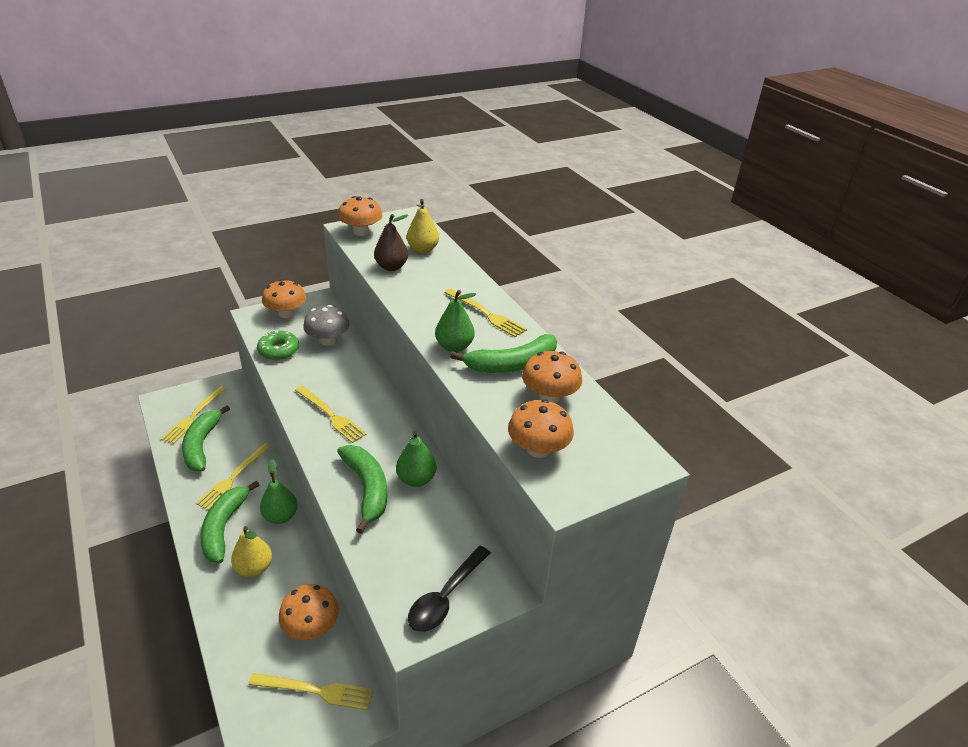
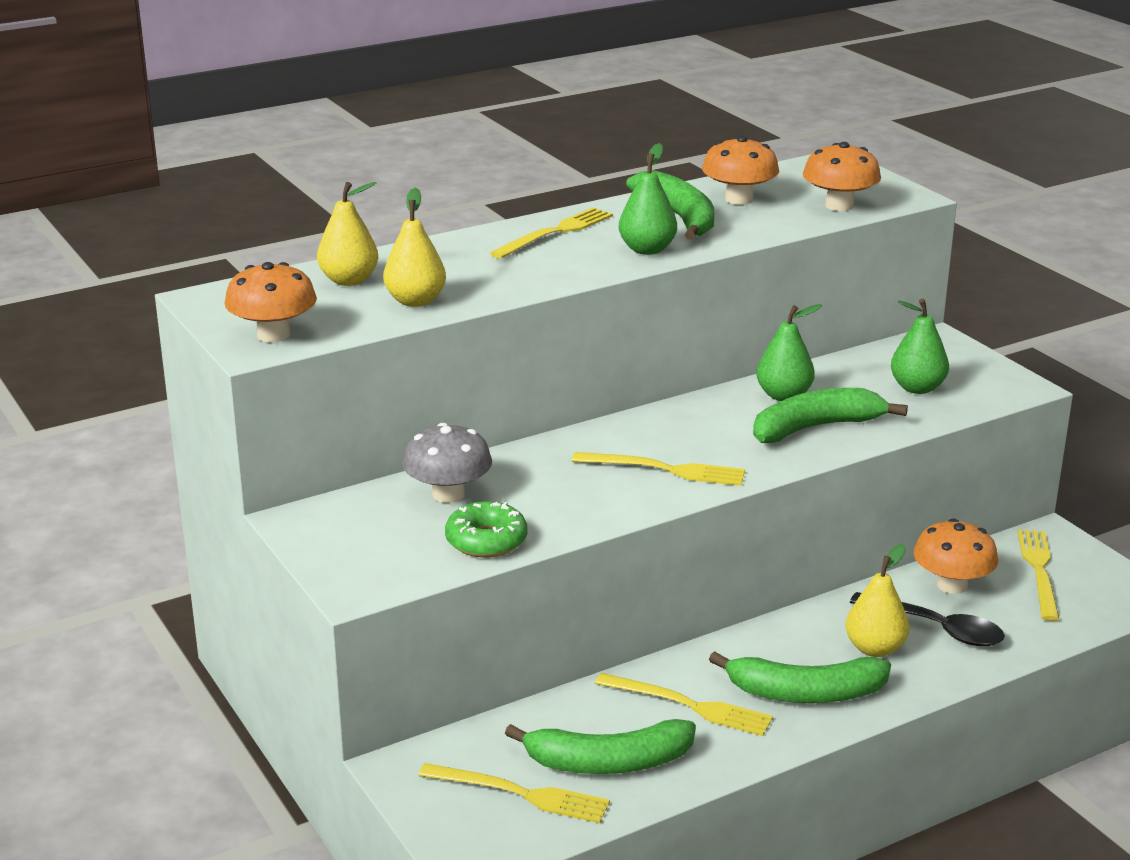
camera: 90 degrees left, 10 degrees down
(281, 516) = (765, 639): green pear -> green pear (917, 388)
(286, 313) = (351, 550): orange mushroom -> none
(330, 415) = (665, 470): yellow fork -> yellow fork turned 60 degrees clockwise
(391, 267) = (415, 301): brown pear -> yellow pear
(445, 597) = (965, 370): black spoon -> black spoon (937, 628)

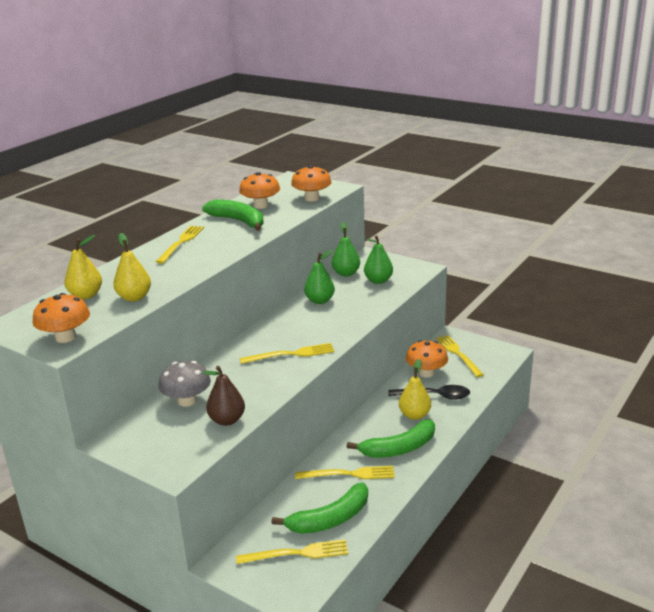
camera: 25 degrees left, 0 degrees up
(486, 540) = (227, 420): green donut -> brown pear
(647, 249) = (237, 241): green pear -> green pear (346, 273)
(816, 427) = (347, 312): green banana -> none

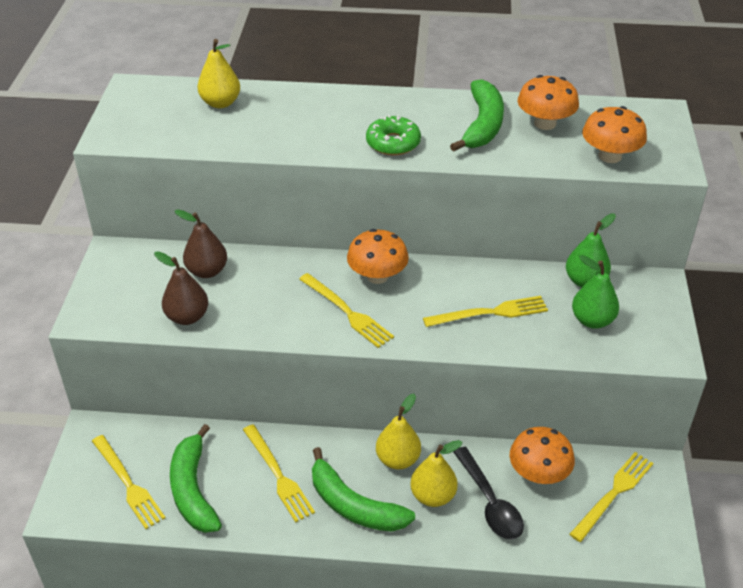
camera: 60 degrees right, 15 degrees up
(65, 337) = (130, 130): orange mushroom -> orange mushroom (377, 276)
(134, 297) = (235, 135): yellow pear -> yellow pear (398, 459)
(181, 243) = (387, 109): yellow fork -> yellow fork (490, 313)
(187, 401) = (207, 271): grey mushroom -> brown pear
(220, 249) = (393, 143): none -> green donut
(320, 300) = (492, 285): green pear -> none
(330, 519) = (193, 490): green banana -> green banana turned 45 degrees clockwise

